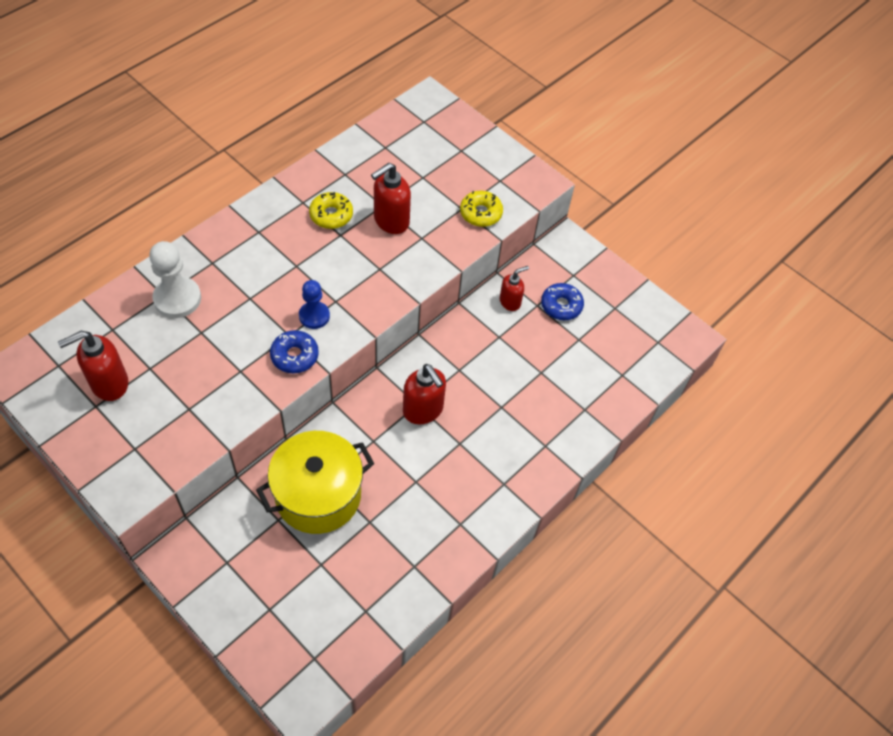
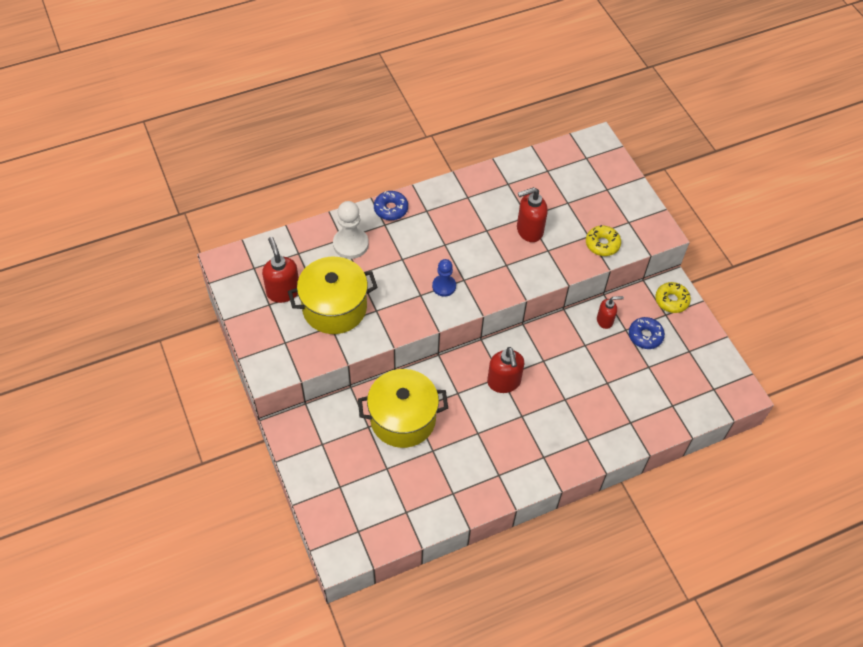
camera: 25 degrees right, 0 degrees up
(109, 383) = (283, 291): red soap dispenser -> red soap dispenser turned 75 degrees clockwise
(185, 384) = (334, 308): none -> yellow pot
(294, 356) = (419, 311): blue donut -> blue donut (391, 209)
(331, 215) = (485, 213): yellow donut -> yellow donut (671, 300)

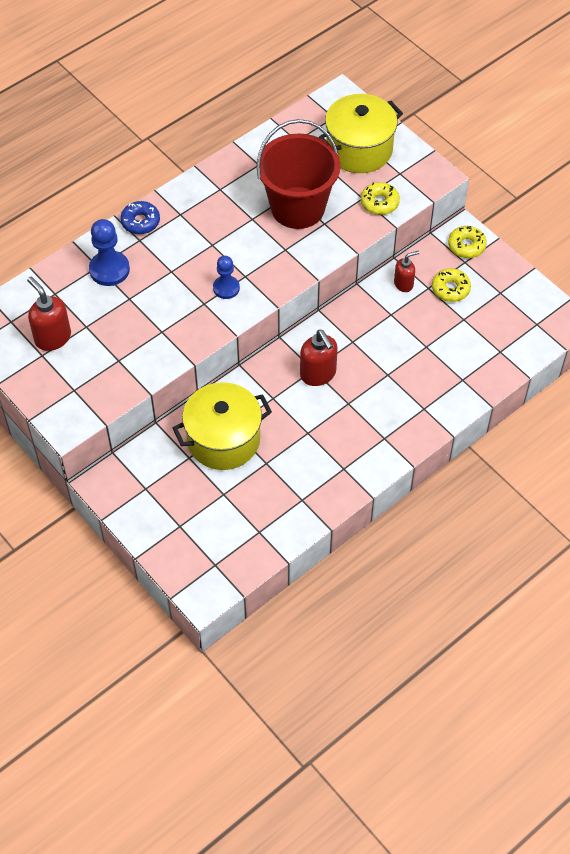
camera: 15 degrees left, 0 degrees up
(334, 308) = (115, 340): yellow pot -> yellow pot (359, 149)
(350, 244) = (109, 270): white pawn -> blue pawn
(529, 230) = (298, 208): red soap dispenser -> red bucket
(645, 336) = (450, 289): blue donut -> yellow donut

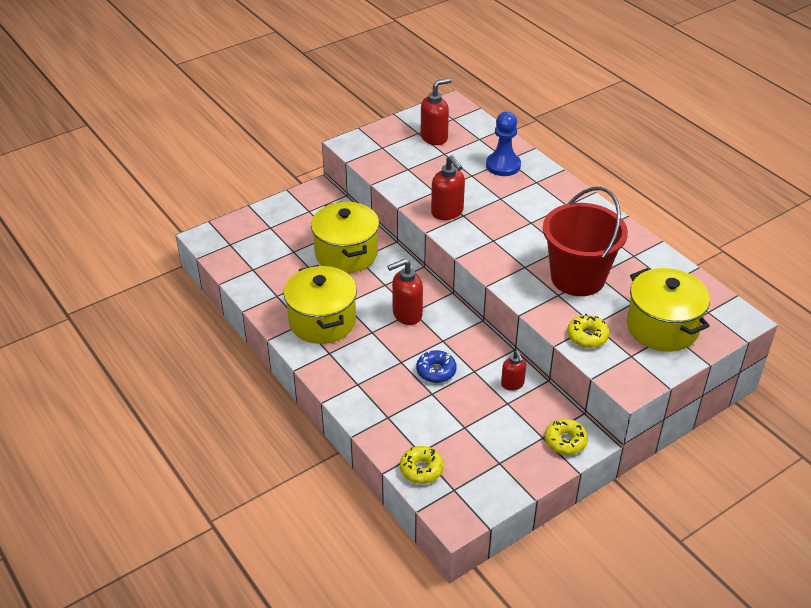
camera: 95 degrees right, 15 degrees down
(140, 222) = (557, 183): blue donut -> blue donut (436, 371)
(200, 317) = (447, 212): none -> red soap dispenser
(226, 288) = (479, 228): blue pawn -> none
(338, 450) = (322, 321): none -> yellow pot
(450, 289) = (505, 421): yellow donut -> yellow donut (421, 469)

